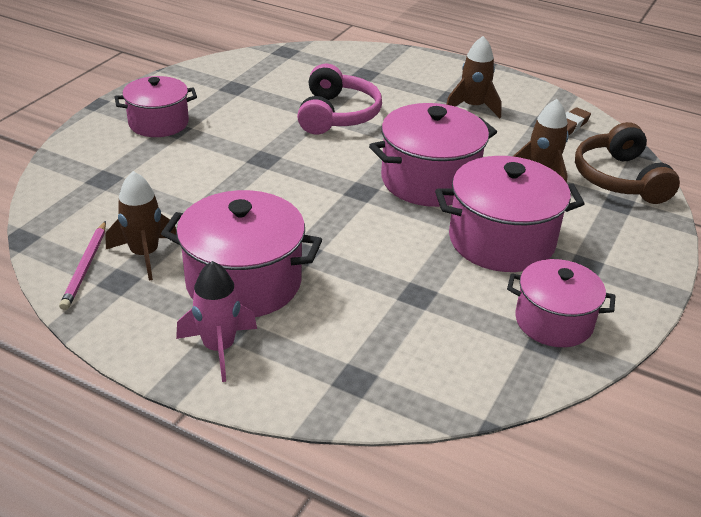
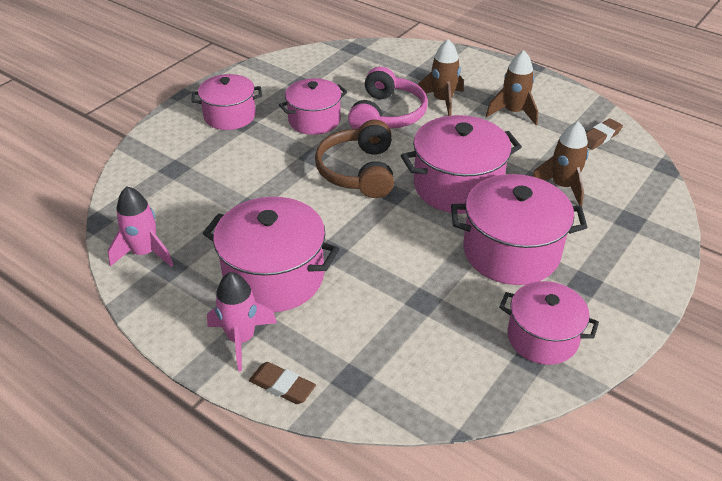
camera: 10 degrees right, 5 degrees up
(86, 267) = (145, 253): pink pencil -> pink rocket
(145, 254) = (195, 244): brown rocket -> brown rocket (442, 101)
(257, 123) = (314, 120): none -> pink pot
(276, 393) = (282, 386): none -> brown eraser
(619, 179) = (636, 195): brown headphones -> brown headphones (358, 171)

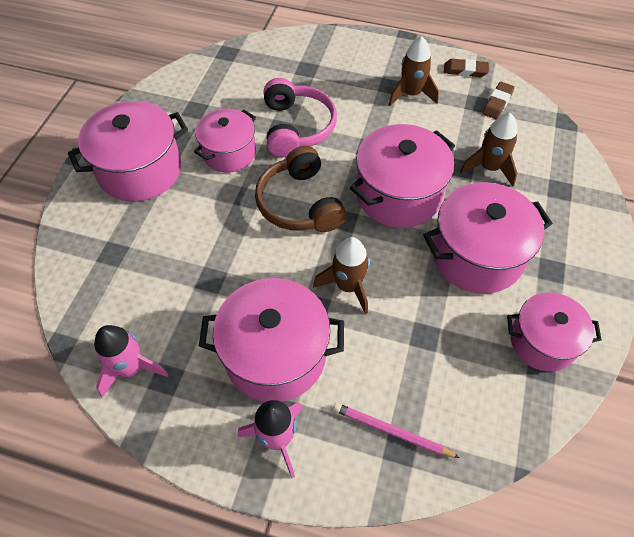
camera: 20 degrees left, 15 degrees up
(229, 116) = (140, 170): pink pot -> pink pot, size x1.52
(282, 386) = (341, 479): brown eraser -> brown eraser (465, 71)
(350, 364) = (391, 431): none -> pink pencil
(442, 101) = (341, 97): brown rocket -> brown rocket (348, 286)

